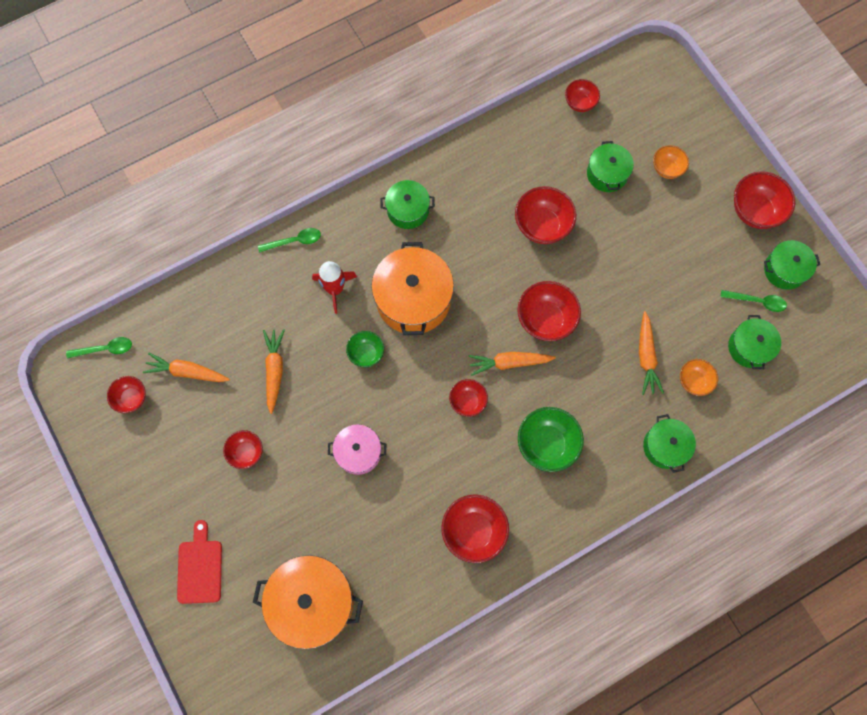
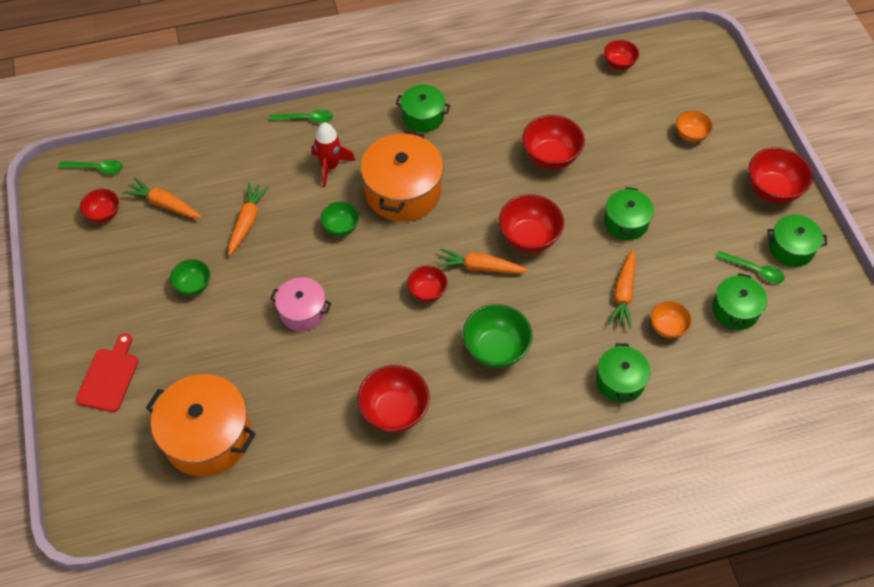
camera: 15 degrees right, 15 degrees down
(246, 452) = (193, 285): red bowl -> green bowl
(607, 174) = (629, 127): green pot -> green pot (626, 222)

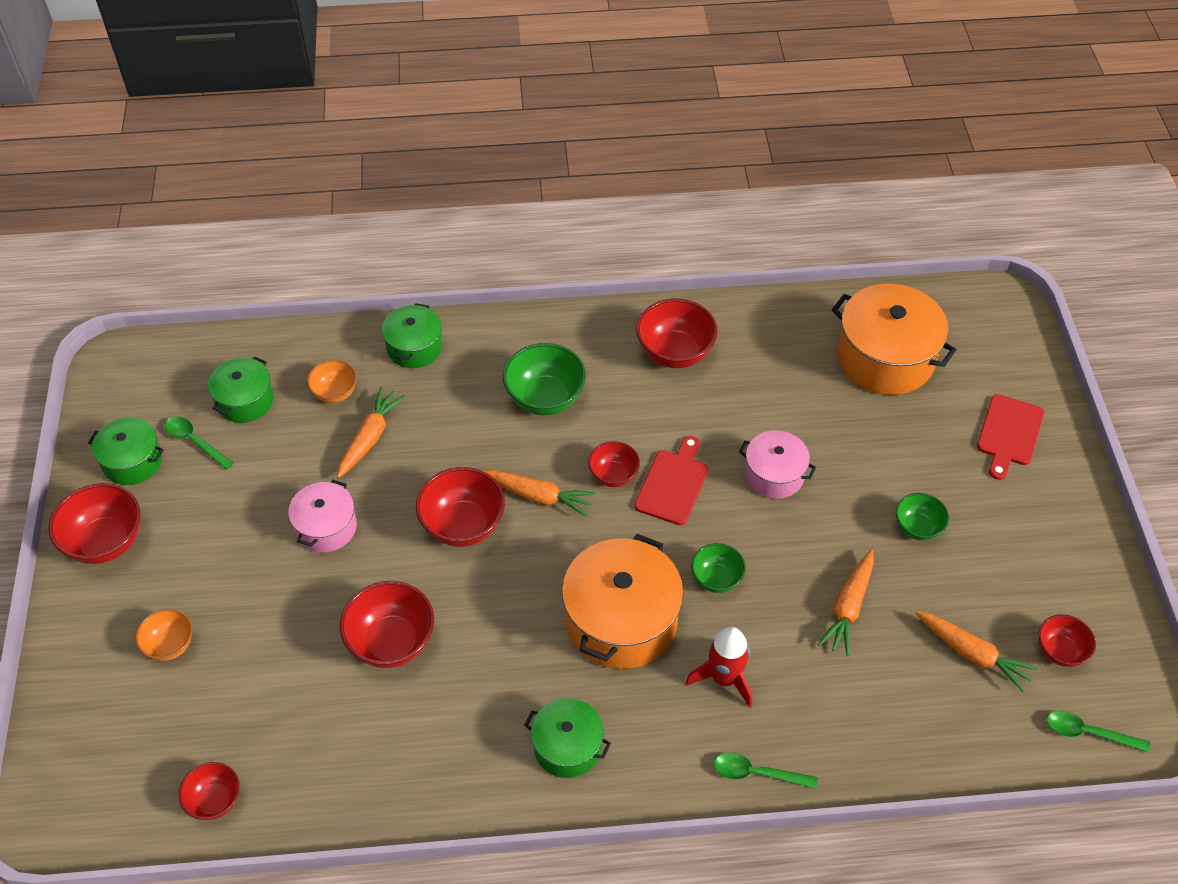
camera: 170 degrees left, 5 degrees down
(380, 292) = (673, 484): none -> red cutting board
(626, 222) = (326, 527): green pot -> pink pot

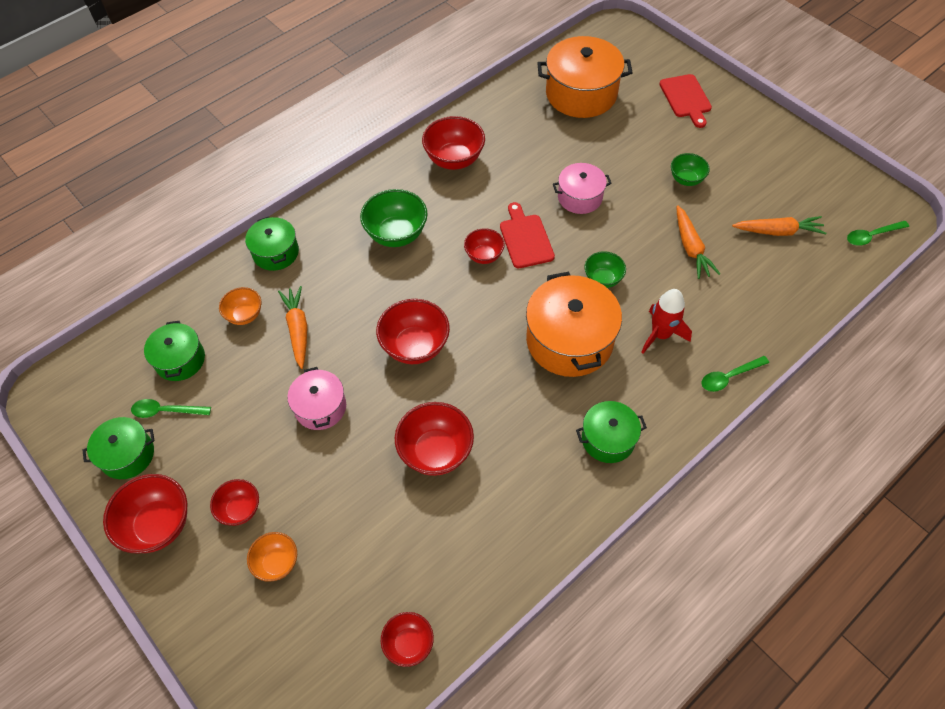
camera: 35 degrees left, 5 degrees up
(538, 496) = (448, 297): orange carrot -> none
(1060, 651) = (819, 201): red bowl -> red bowl (240, 509)

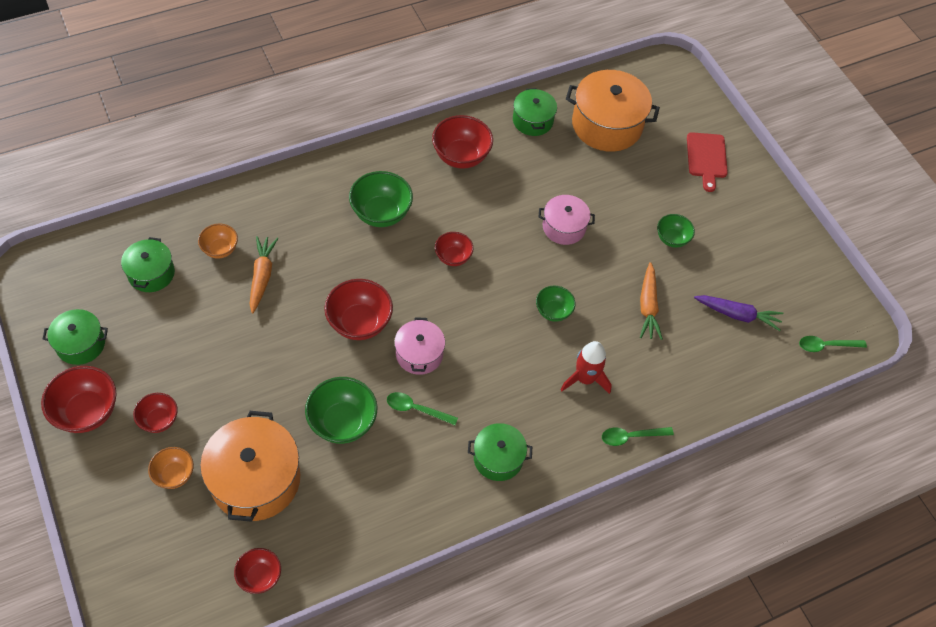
camera: 10 degrees right, 0 degrees up
(166, 411) = (125, 315): green spoon -> green spoon (416, 409)
(276, 252) = (267, 199): green pot -> green pot (532, 120)
(320, 407) = (257, 352): pink pot -> pink pot (419, 354)
(436, 452) = (342, 422): red bowl -> green bowl
(525, 238) = (497, 252): red cutting board -> none
(569, 340) = (499, 359): orange pot -> orange pot (255, 479)
(778, 231) = (737, 315): orange carrot -> purple carrot

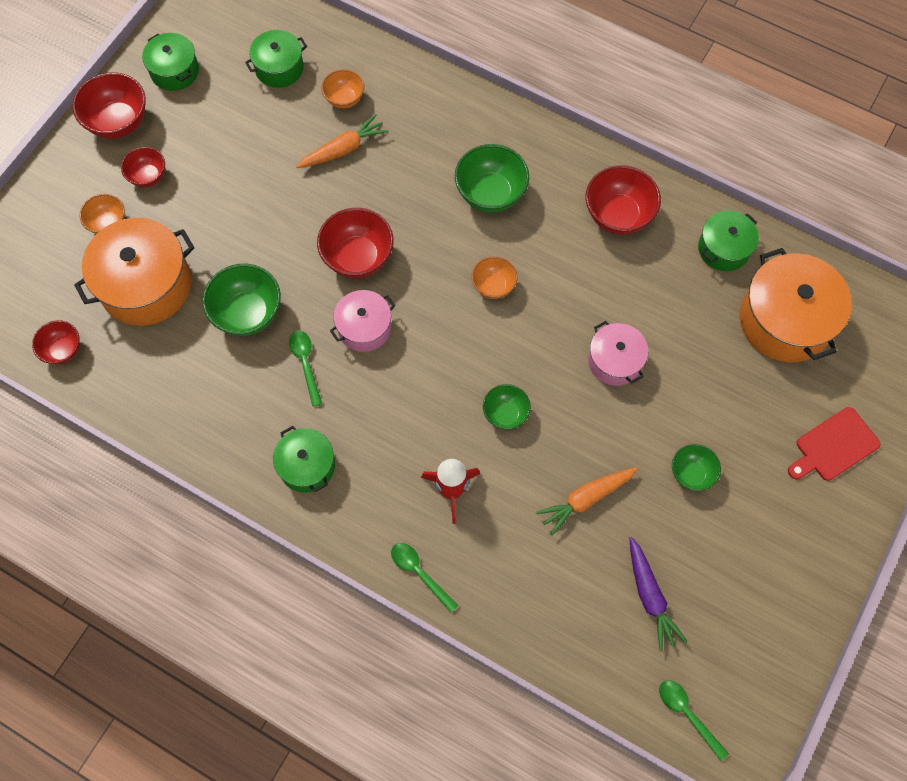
camera: 60 degrees right, 10 degrees up
(453, 257) = (493, 286): red bowl -> orange bowl

